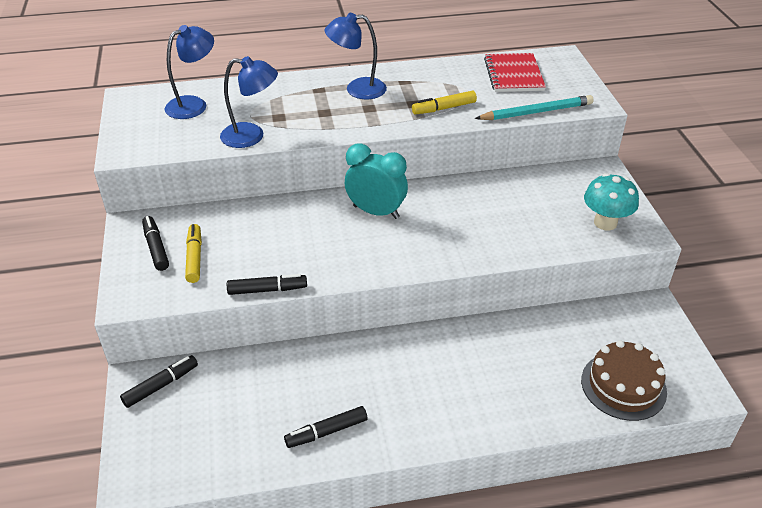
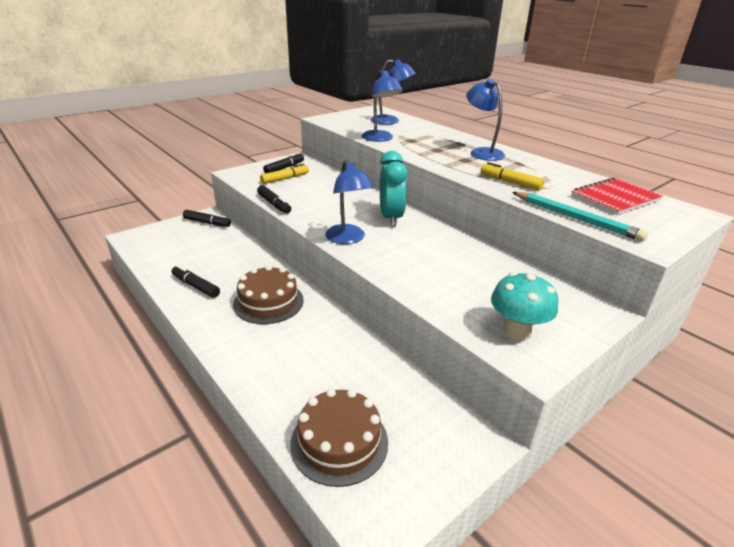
camera: 60 degrees right, 10 degrees down
(399, 259) = (348, 239): none -> blue lamp
(402, 374) = (268, 302): none -> brown cake

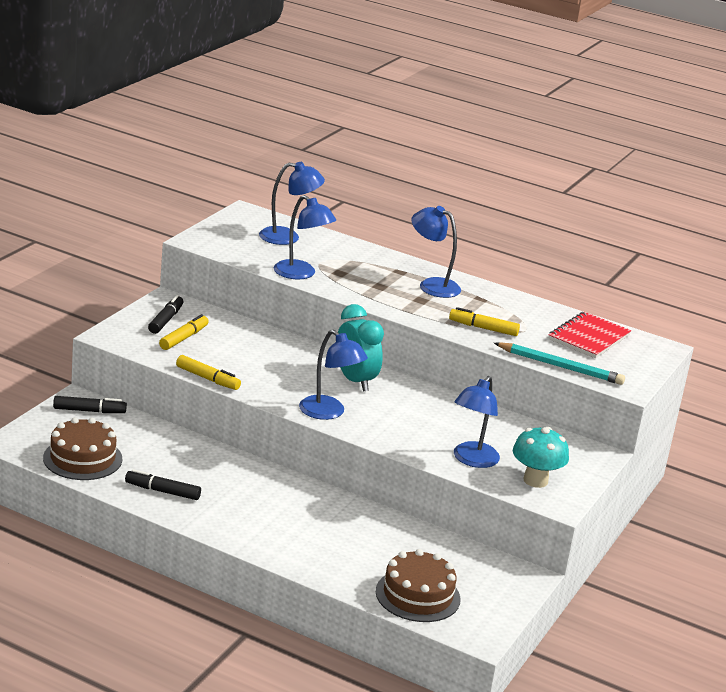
camera: 25 degrees left, 5 degrees down
(268, 302) = (259, 496): brown cake -> brown cake (82, 458)
(274, 204) = (207, 379): black marker -> yellow marker
(456, 299) = (472, 460): none -> blue lamp

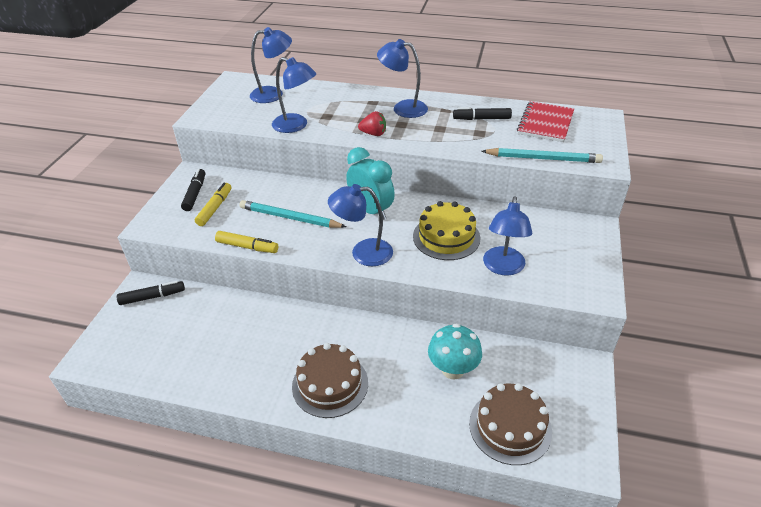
camera: 10 degrees left, 15 degrees up
(82, 458) = (157, 357): brown cake -> brown cake (330, 384)
(162, 491) = (239, 373): black marker -> black marker (481, 119)
(262, 366) = (290, 218): none -> turquoise pencil
(328, 413) = (363, 252): blue lamp -> blue lamp turned 150 degrees clockwise
(384, 301) = (373, 134): none -> red strawberry
(426, 422) = (446, 237): none -> yellow cake
(483, 328) = (462, 138): yellow marker -> none
(535, 480) = (565, 273): turquoise mushroom -> turquoise mushroom (453, 369)

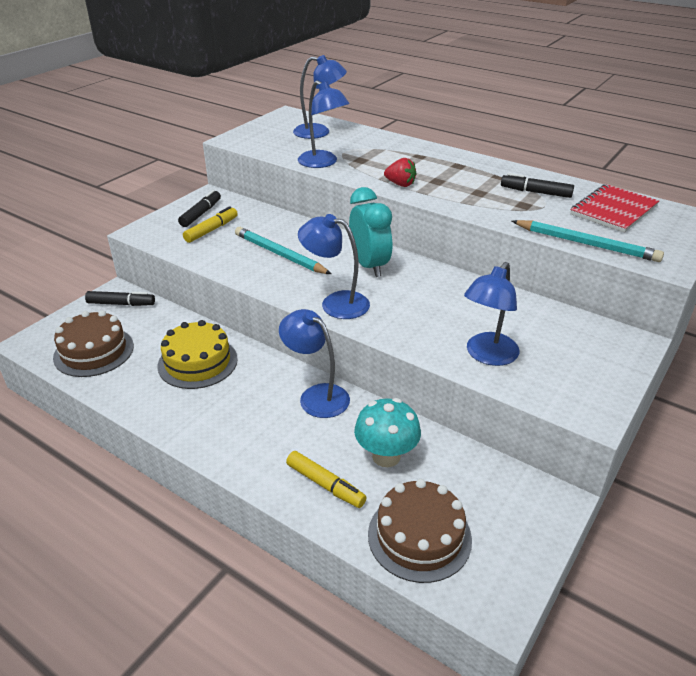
camera: 20 degrees right, 5 degrees down
(247, 247) = (220, 270): yellow marker -> yellow marker (325, 485)
(330, 384) = (243, 431): brown cake -> brown cake (94, 351)
(403, 108) = (450, 167): blue lamp -> blue lamp (316, 396)
(446, 237) = (438, 310): yellow cake -> yellow cake (197, 362)

